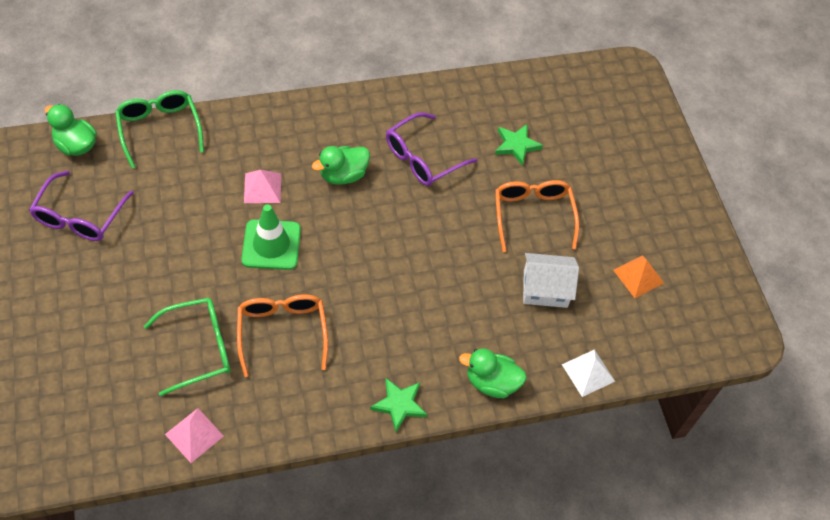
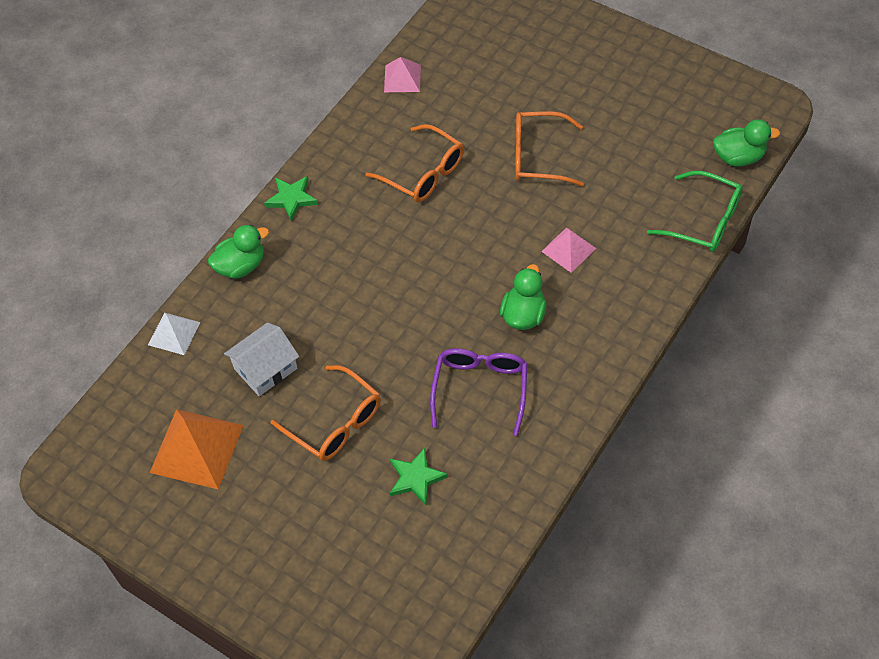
camera: 145 degrees right, 0 degrees up
(79, 217) = (657, 120): purple glasses -> none
(191, 268) = (538, 156): none -> orange glasses
(199, 348) = (464, 119): green glasses -> none
(271, 245) = (506, 218): green traffic cone -> none
(638, 276) = (197, 448): orange pyramid -> orange pyramid, size x1.73

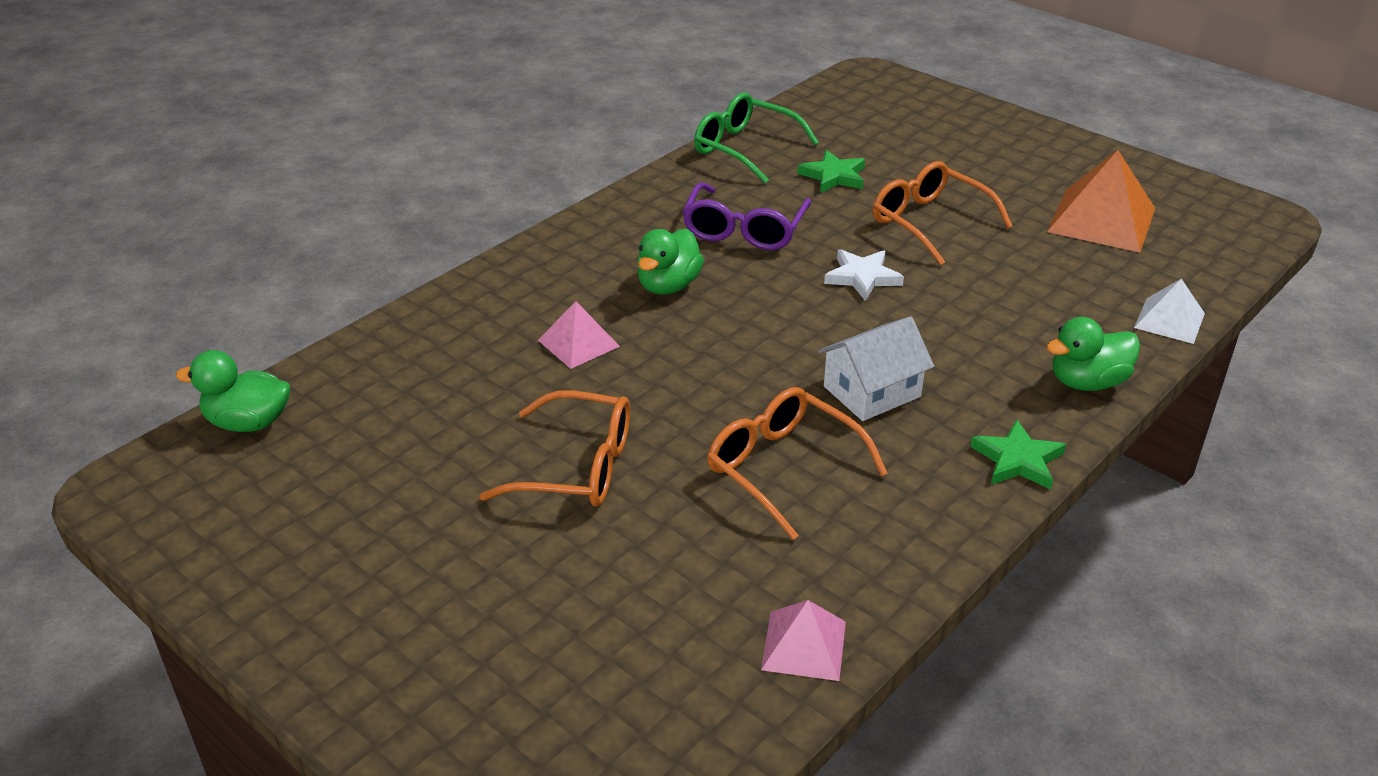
camera: 175 degrees left, 20 degrees down
(265, 368) = (1027, 274): white house -> white house (872, 391)
(386, 346) = (862, 277): none -> white star
(704, 221) = (362, 351): green glasses -> green glasses (744, 148)

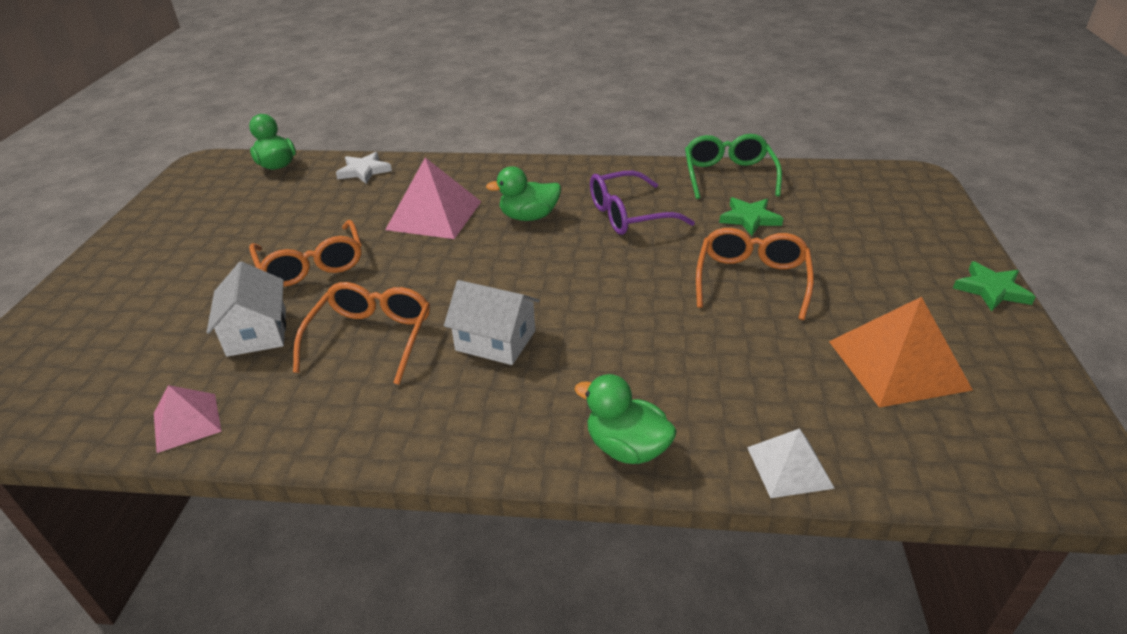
camera: 55 degrees right, 0 degrees up
(578, 343) = (434, 215): pink pyramid -> pink pyramid, size x1.73
(678, 549) = (257, 332): none -> white house
(862, 277) = (635, 281): white star -> white star (364, 171)
(1018, 460) = (476, 447): green star -> green star (991, 290)

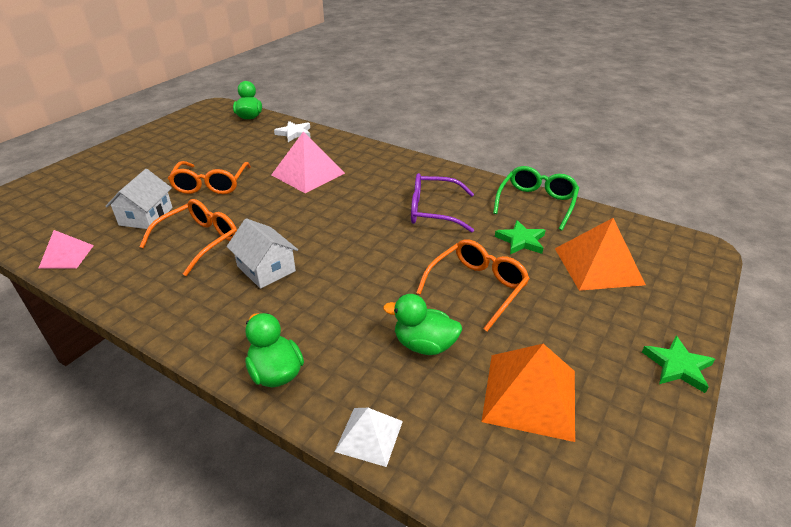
camera: 25 degrees right, 0 degrees up
(529, 217) = (365, 192): green duck -> green duck (424, 345)
(843, 221) = (598, 266): none -> orange pyramid

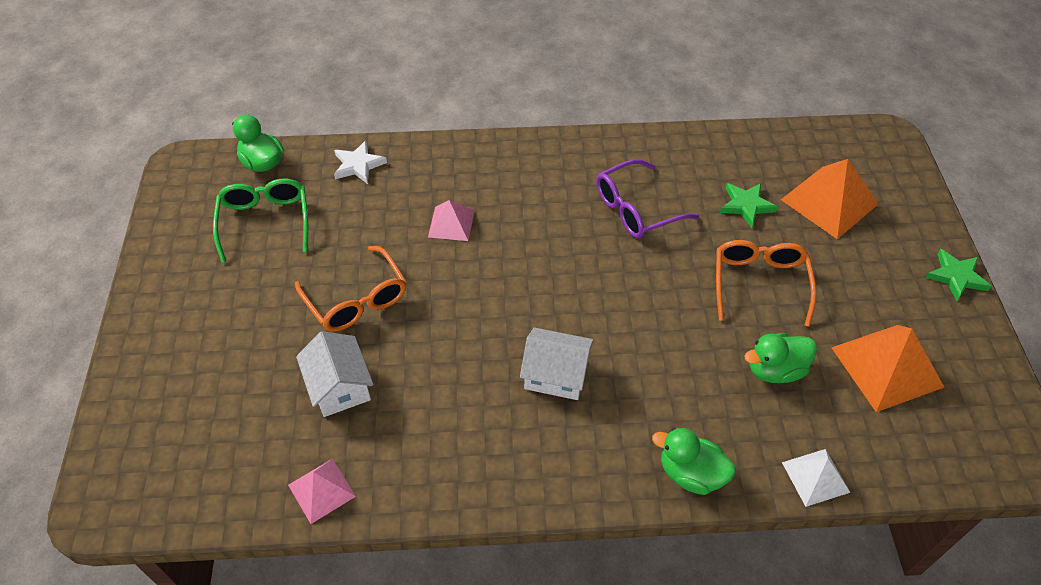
camera: 35 degrees left, 15 degrees up
(199, 241) = (446, 382): orange glasses -> none
(308, 174) = (451, 223): pink pyramid -> pink pyramid, size x0.58
(536, 203) = (718, 147): green glasses -> green glasses (265, 221)

